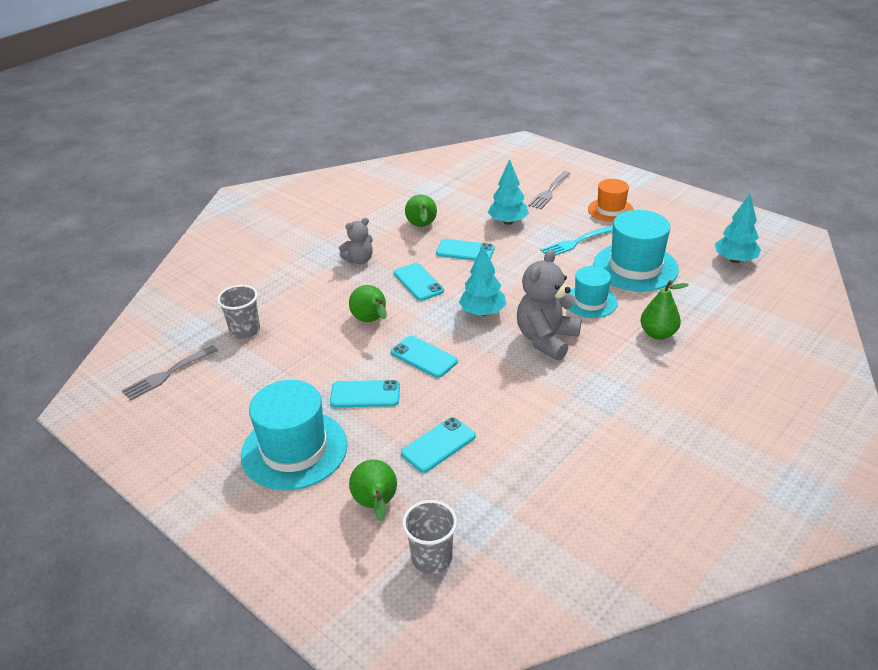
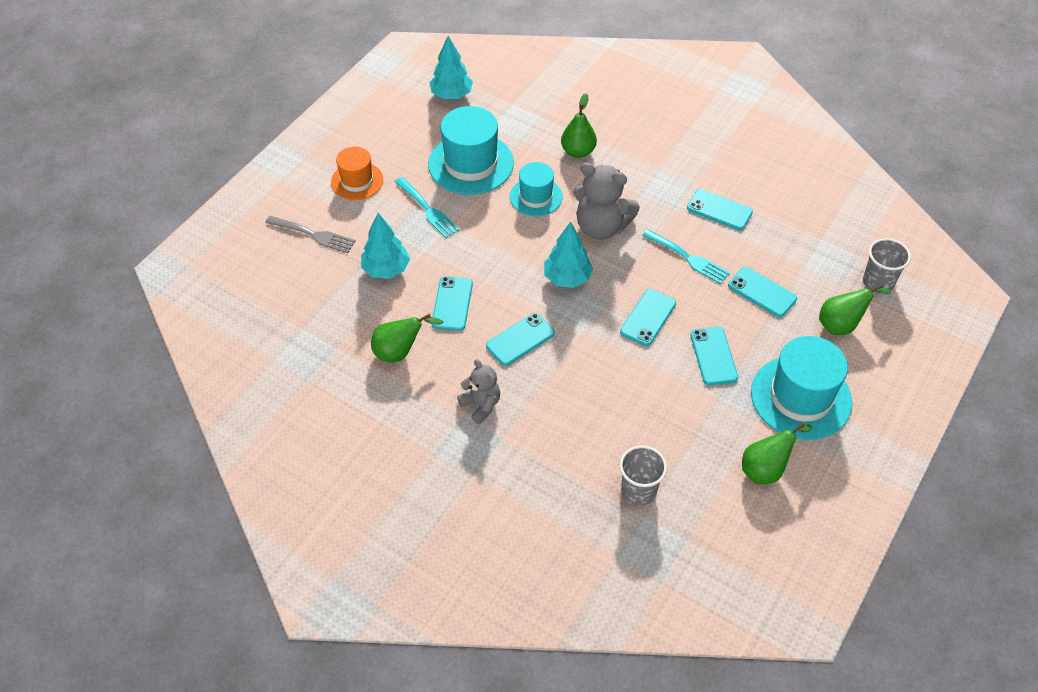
camera: 100 degrees left, 15 degrees up
(167, 374) = (729, 547): grey fork -> none
(371, 321) = (598, 371): green pear -> green pear (766, 469)
(496, 394) = (688, 258): none -> turquoise fork
(567, 430) = (719, 210): none -> turquoise phone

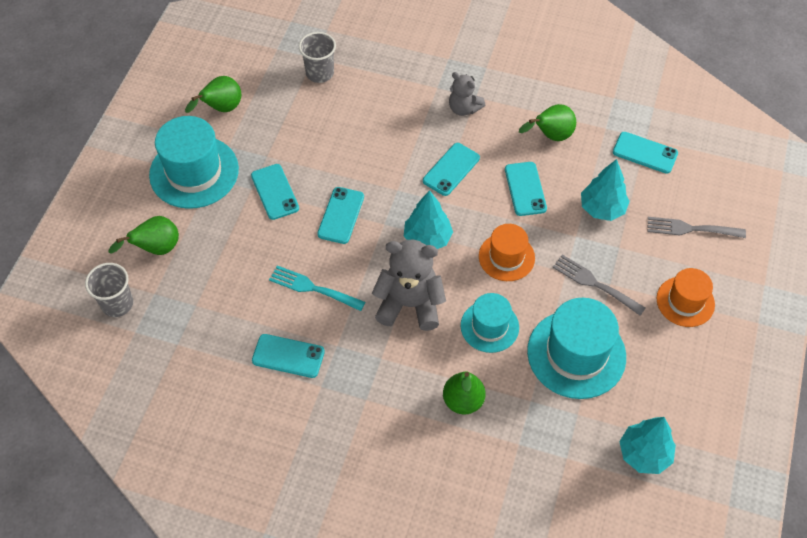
camera: 165 degrees right, 5 degrees up
(427, 209) = (595, 284): turquoise fork -> grey fork
(498, 247) = (506, 257): none -> orange hat
(762, 292) = (235, 266): turquoise phone -> turquoise phone (645, 153)

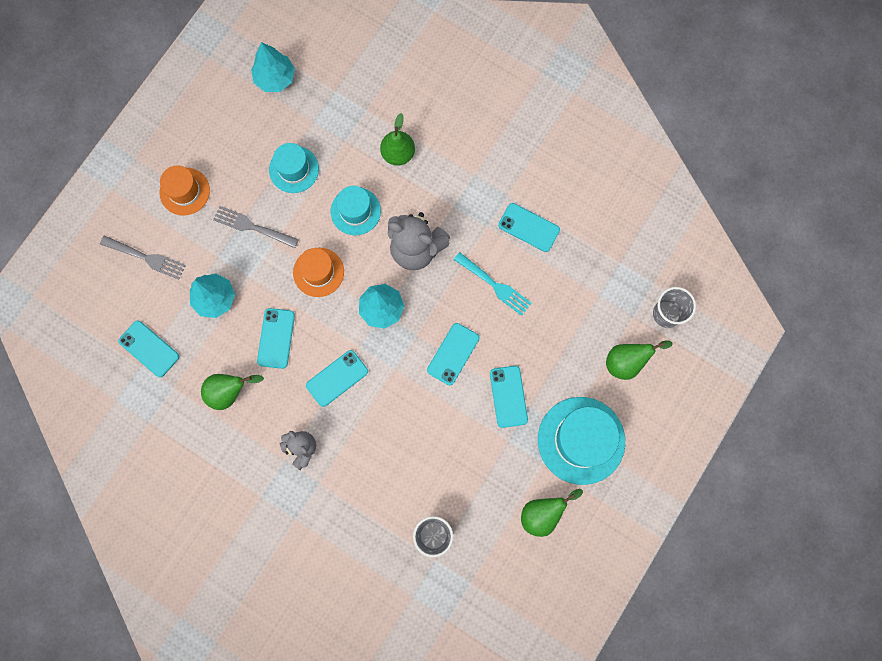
camera: 165 degrees left, 20 degrees up
(576, 354) = (294, 169): turquoise hat -> turquoise hat, size x0.60
(595, 284) = (252, 227): grey fork -> grey fork turned 150 degrees clockwise

